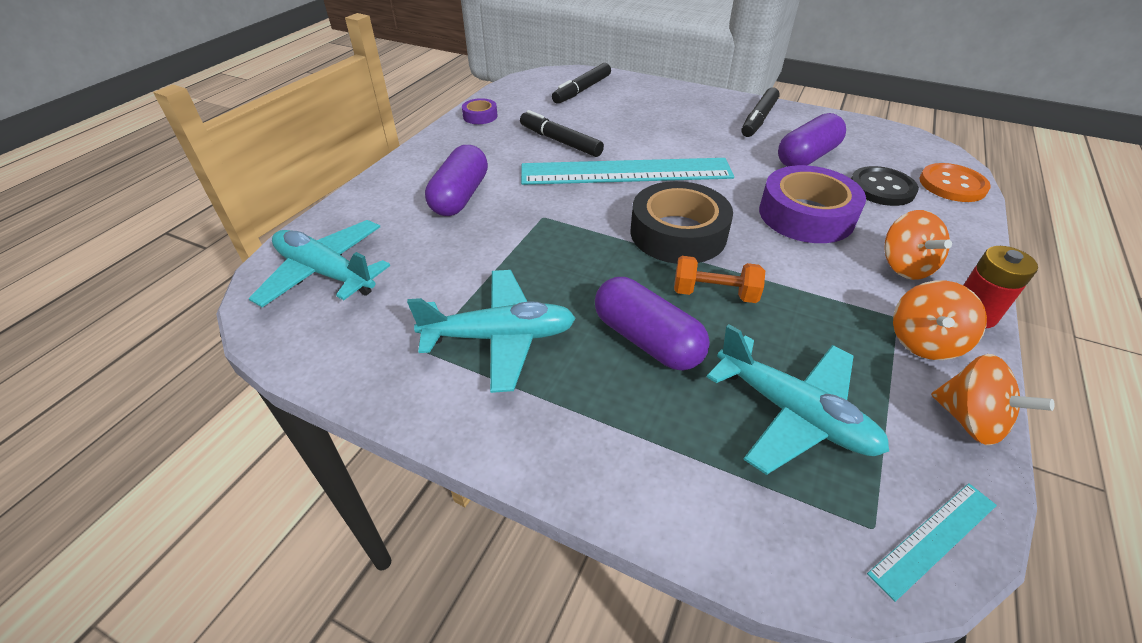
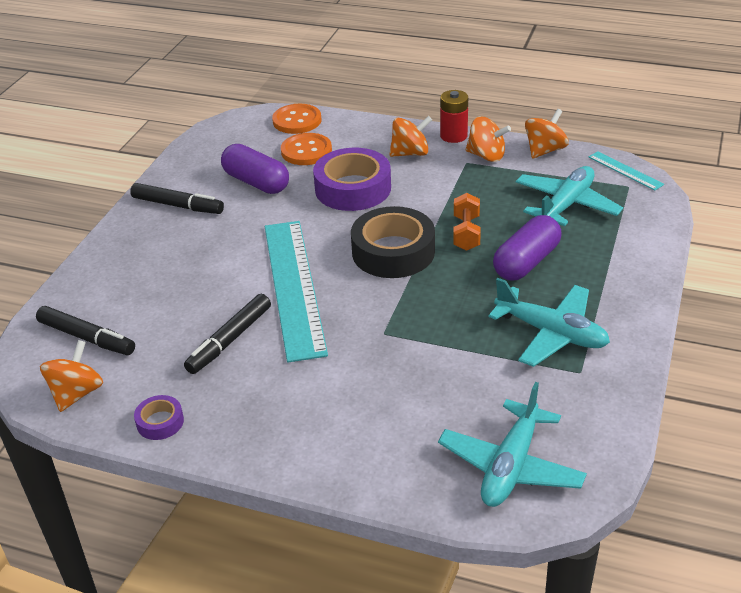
camera: 95 degrees left, 5 degrees down
(460, 196) = (357, 399): purple capsule -> none
(499, 337) = (551, 333): turquoise plane -> turquoise plane turned 135 degrees clockwise
(524, 89) = (77, 393): none -> orange spinning top
(882, 188) = (306, 151): black button -> orange button

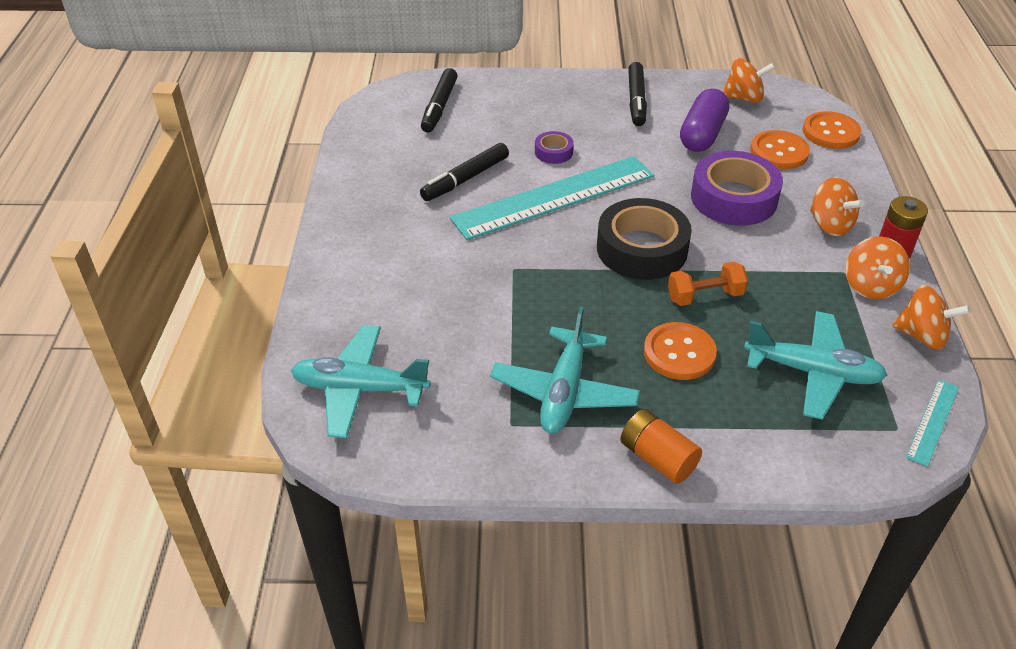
camera: 70 degrees right, 5 degrees up
(77, 393) = (375, 121): orange spinning top -> orange spinning top (744, 98)
(160, 422) = (357, 170): purple tape -> purple tape (553, 152)
(230, 340) = (465, 179): black marker -> black marker turned 60 degrees counterclockwise
(526, 262) = (679, 353): purple capsule -> orange button
(634, 299) = (657, 458): none -> orange battery

